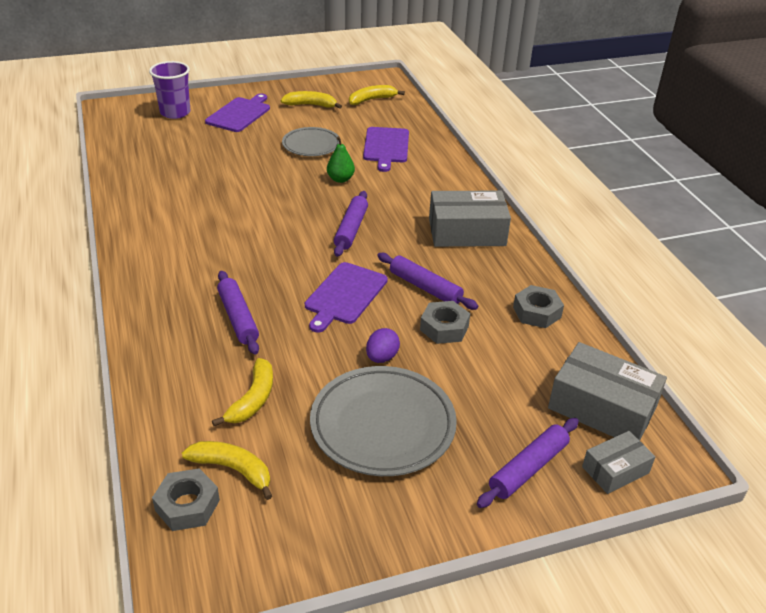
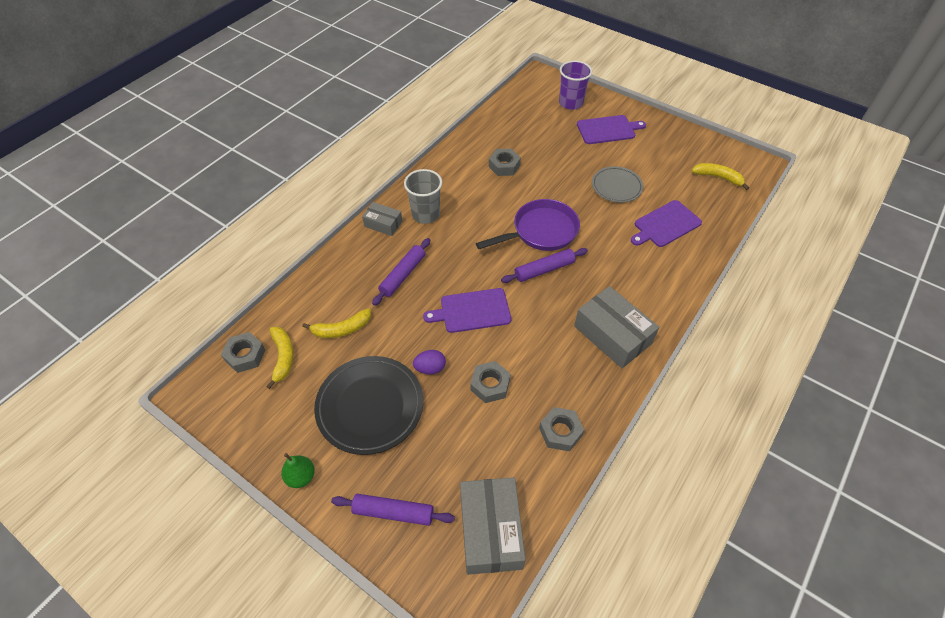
camera: 55 degrees right, 15 degrees up
(178, 262) = (425, 214): none -> grey cup
(191, 185) = (504, 166): none -> grey nut
(304, 208) = (541, 231): none -> purple pan
(311, 105) = (666, 153): yellow banana -> none
(340, 179) = (594, 227): green pear -> green pear (301, 476)
(382, 425) = (370, 407): grey plate -> black plate
(425, 287) = (522, 348): purple rolling pin -> none
(615, 470) = (432, 570): grey box -> grey box (383, 224)

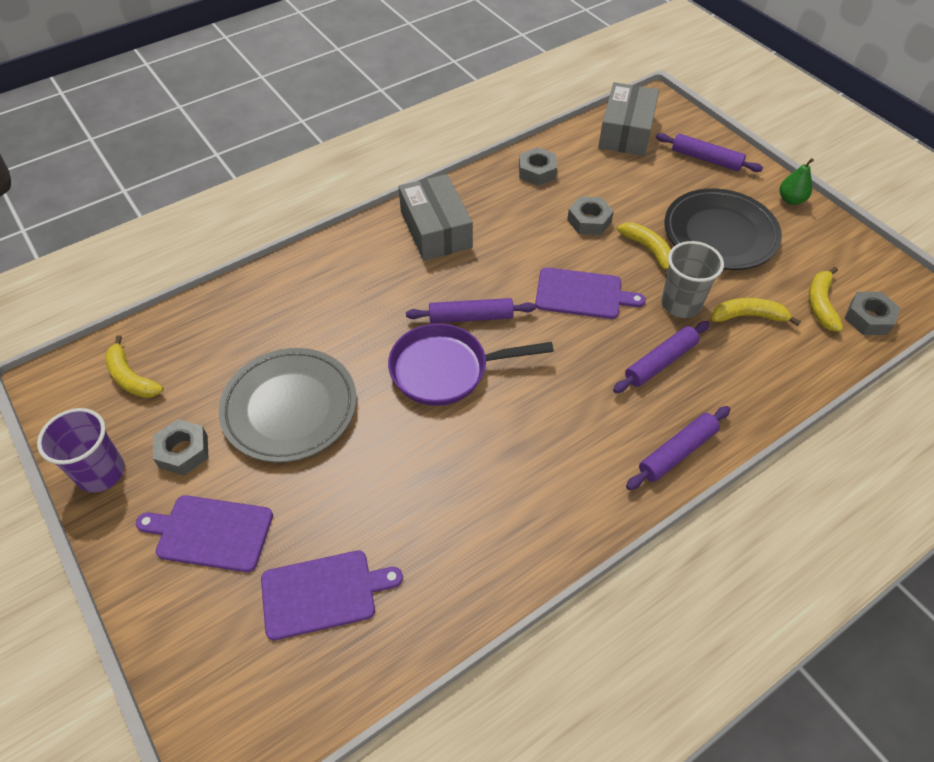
camera: 160 degrees left, 0 degrees up
(383, 224) = (677, 452): grey box -> purple rolling pin
(425, 214) = (605, 449): grey cup -> grey cup (681, 304)
(430, 368) = (649, 250): purple egg -> yellow banana
(504, 166) = (441, 507): grey nut -> grey nut (183, 451)
(571, 103) = (224, 634): purple cup -> purple cup (101, 472)
(616, 187) = (290, 408): grey plate -> grey plate, size x1.63
(665, 225) = (272, 330): purple cutting board -> purple cutting board (323, 593)

